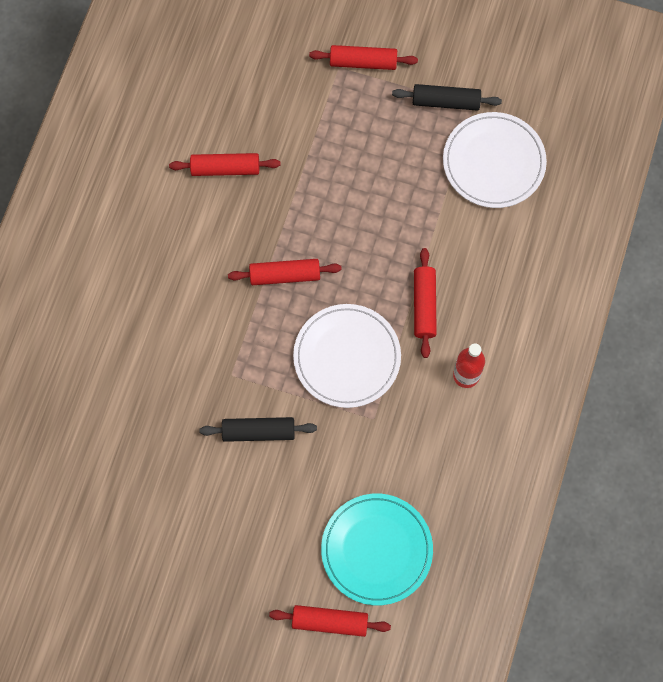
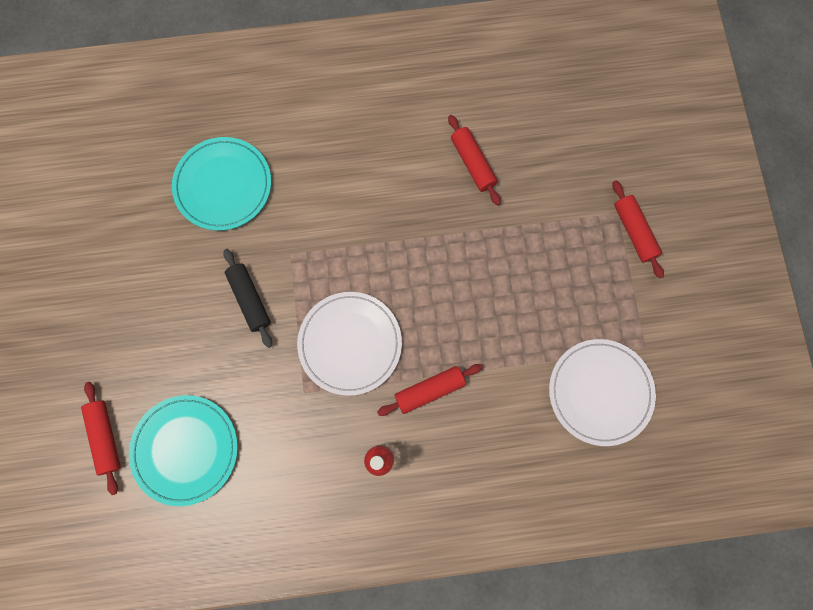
camera: 65 degrees right, 5 degrees up
(126, 410) = (223, 185): none -> turquoise plate
(285, 275) = (400, 257): red rolling pin -> none
(446, 101) = (636, 321): black rolling pin -> none

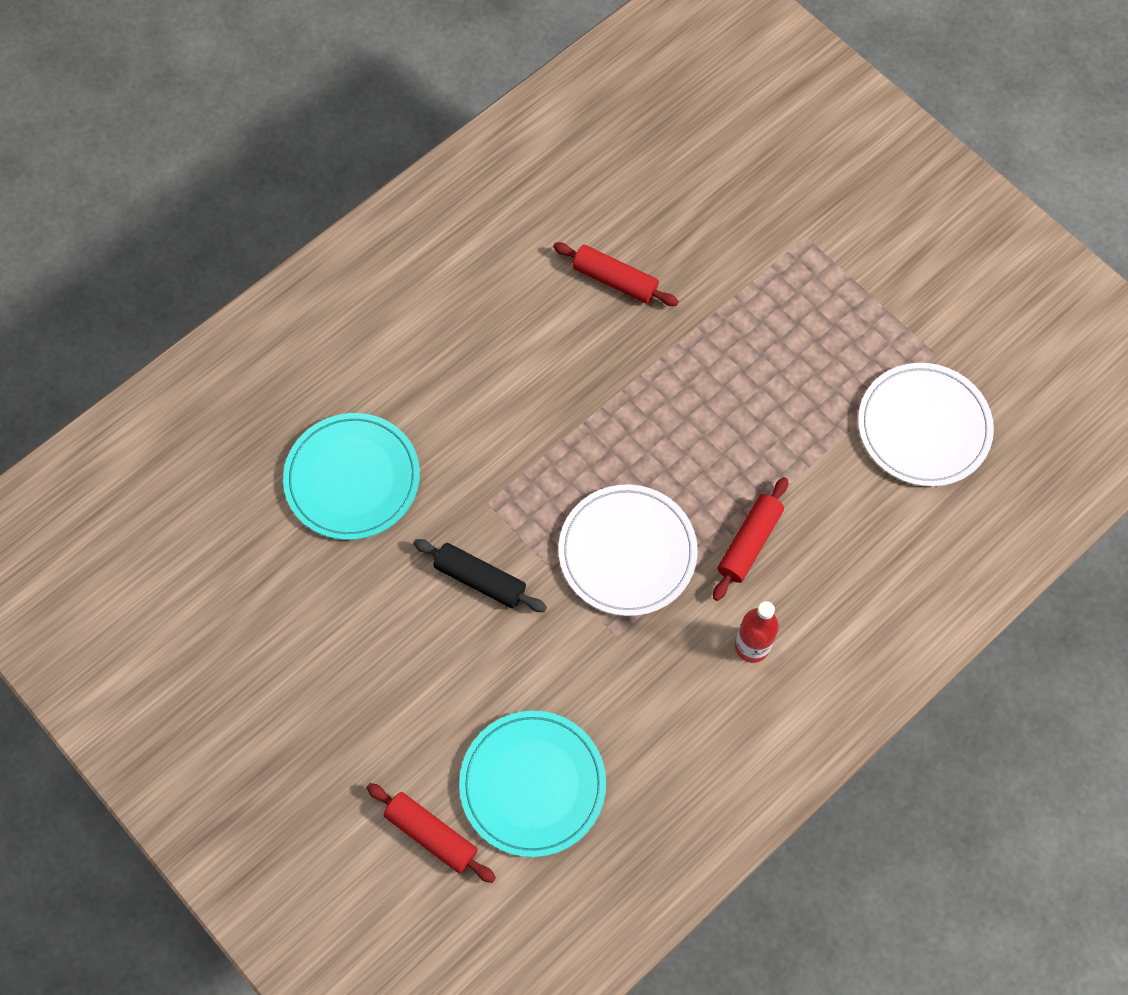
camera: 35 degrees left, 10 degrees down
(633, 232) = (836, 245): red rolling pin -> none

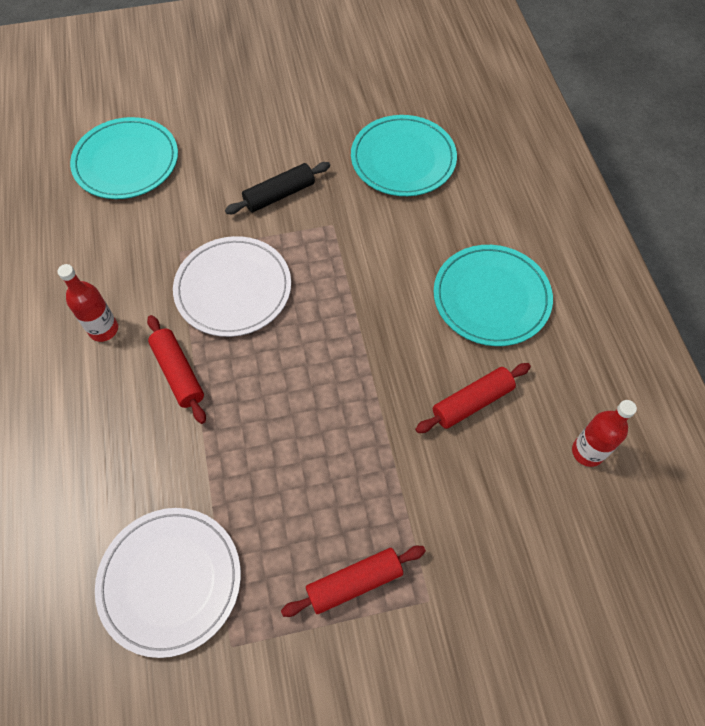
camera: 120 degrees right, 5 degrees down
(431, 835) = (142, 103): red rolling pin -> red rolling pin (354, 582)
(490, 312) = (491, 297): none -> turquoise plate
(604, 176) = (587, 452): none -> red bottle

